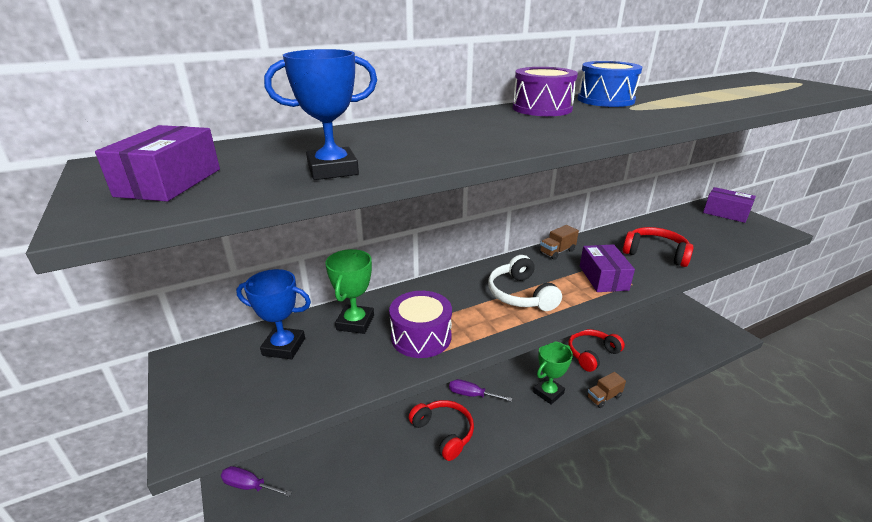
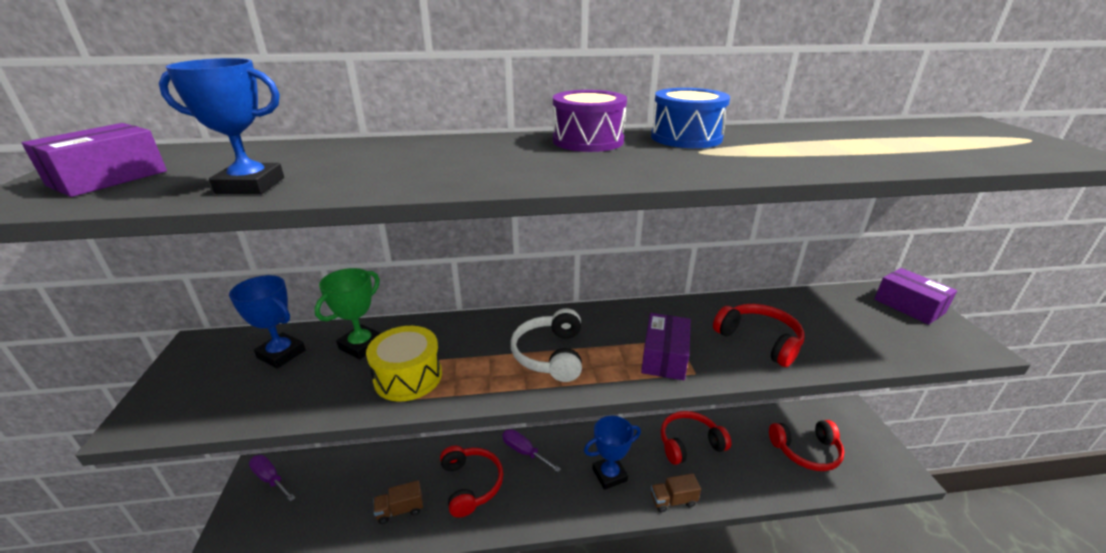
camera: 20 degrees right, 0 degrees up
(421, 337) = (408, 377): purple drum -> yellow drum
(548, 393) = (609, 475): green trophy -> blue trophy
(557, 252) = (635, 313): brown truck -> brown truck (400, 510)
(670, 338) = (806, 451): none -> red headphones

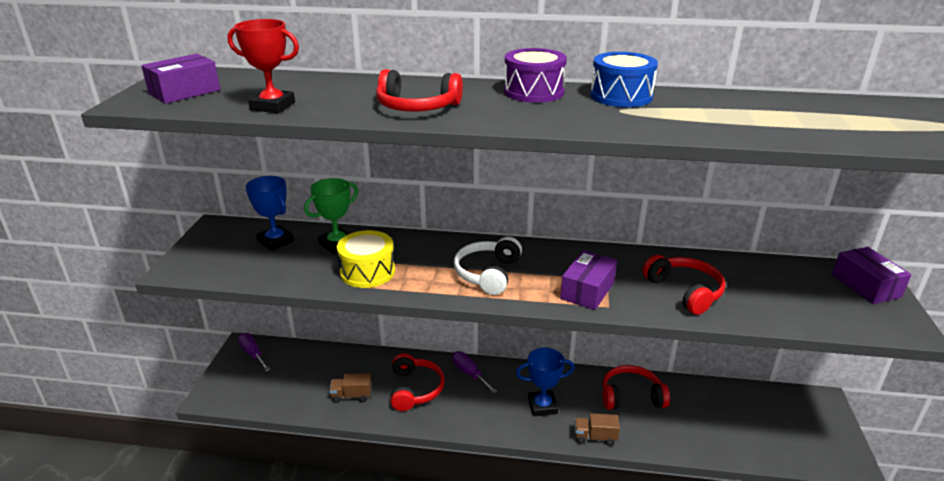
camera: 15 degrees right, 0 degrees up
(251, 185) = (272, 106): blue trophy -> red trophy
(806, 451) = (751, 425): red headphones -> red headphones (417, 107)

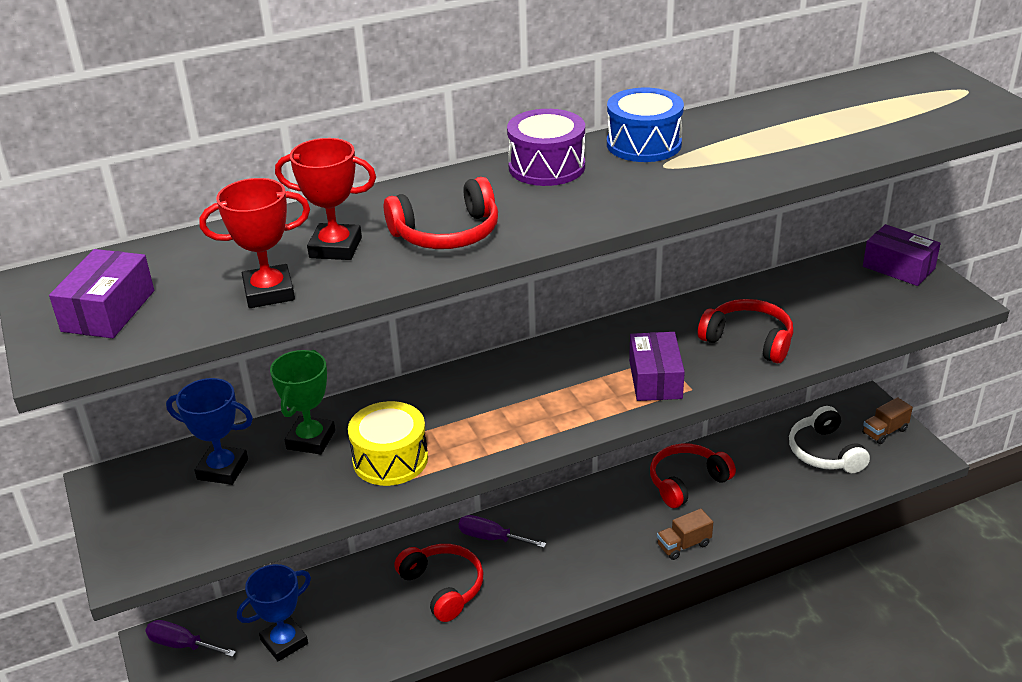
camera: 30 degrees left, 5 degrees up
(342, 97) = (335, 247): none -> red trophy
(351, 396) = (371, 633): brown truck -> brown truck (884, 431)
(488, 273) = (533, 403): white headphones -> white headphones (824, 452)
(542, 406) = (604, 537): blue trophy -> blue trophy (284, 642)

